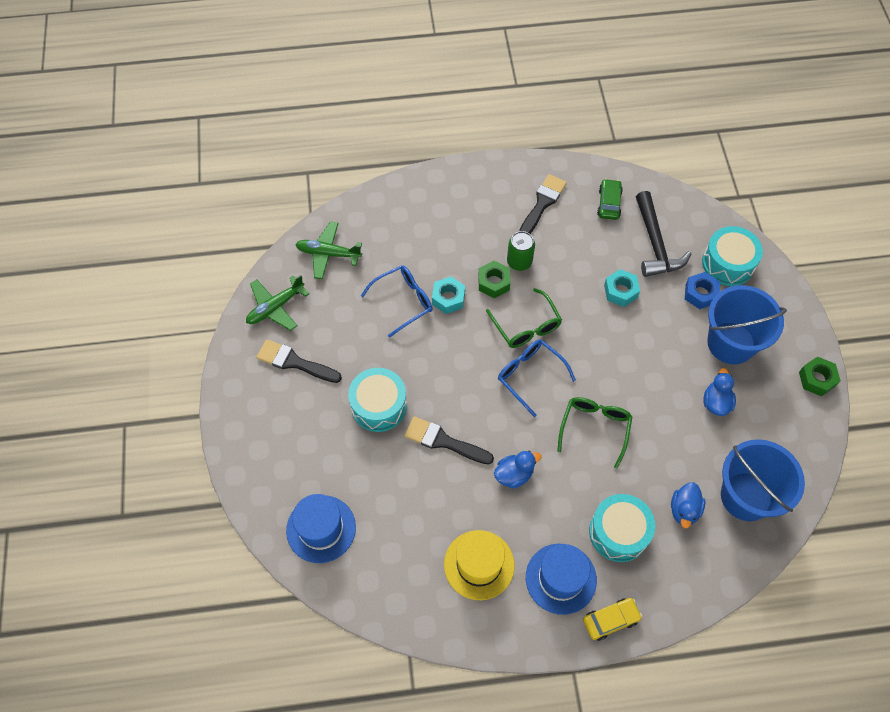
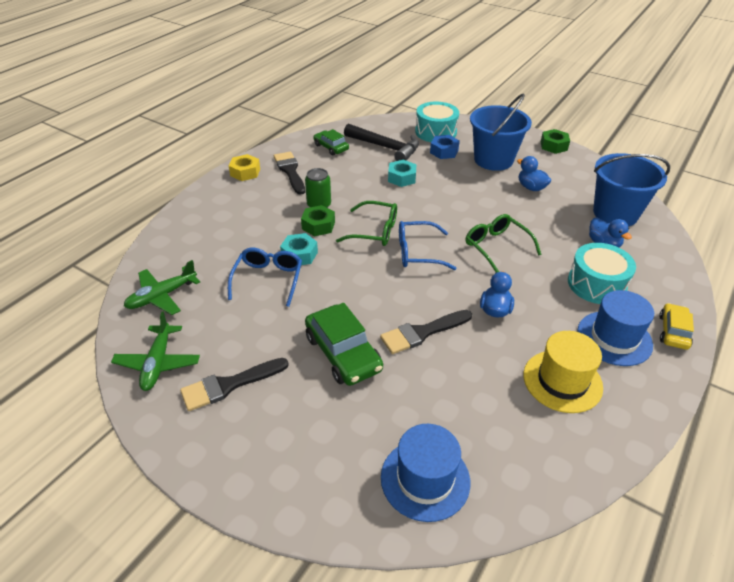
camera: 50 degrees left, 20 degrees down
(379, 405) = (343, 353): turquoise drum -> green car
(507, 175) = (245, 172): none -> yellow nut

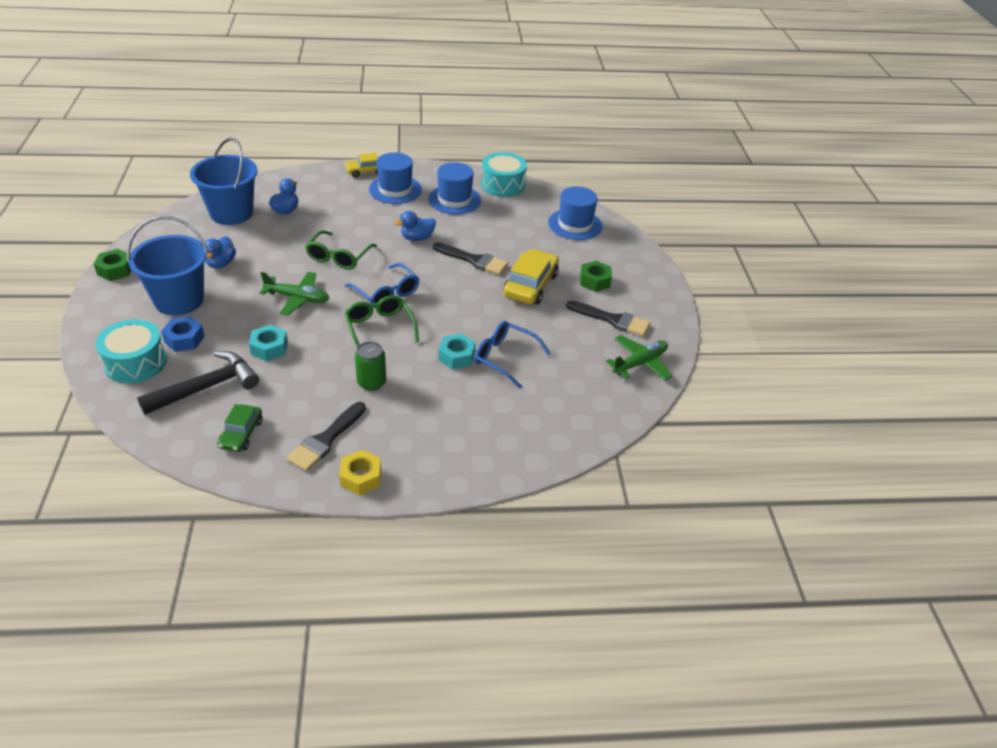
camera: 130 degrees left, 0 degrees up
(162, 296) = (589, 407): green plane -> green plane (297, 298)
(268, 279) = (504, 357): blue glasses -> blue glasses turned 60 degrees clockwise
(318, 225) = (405, 366): green nut -> green nut (594, 281)
(343, 353) = (530, 285): green car -> yellow car
(386, 147) = (207, 387): black hammer -> black hammer turned 60 degrees clockwise
(562, 381) = (454, 200): yellow hat -> blue hat
(596, 284) = (343, 205): turquoise drum -> turquoise drum (503, 184)

